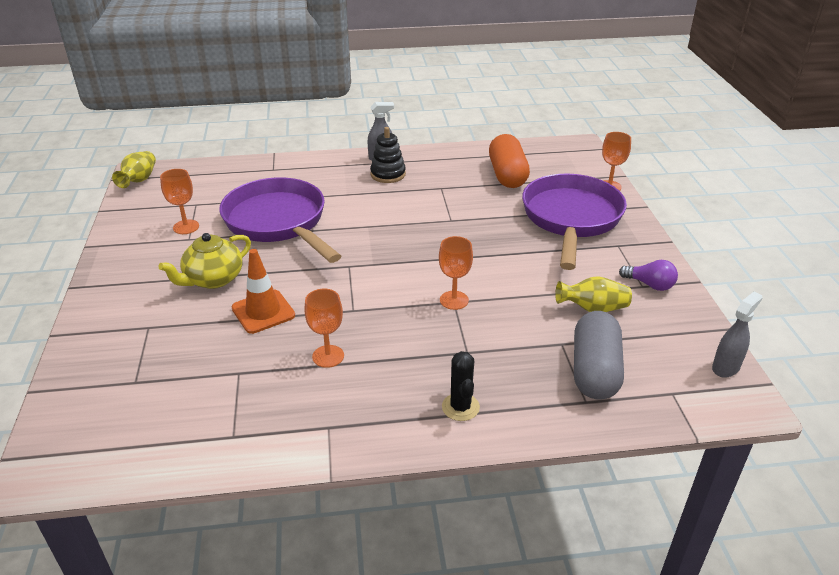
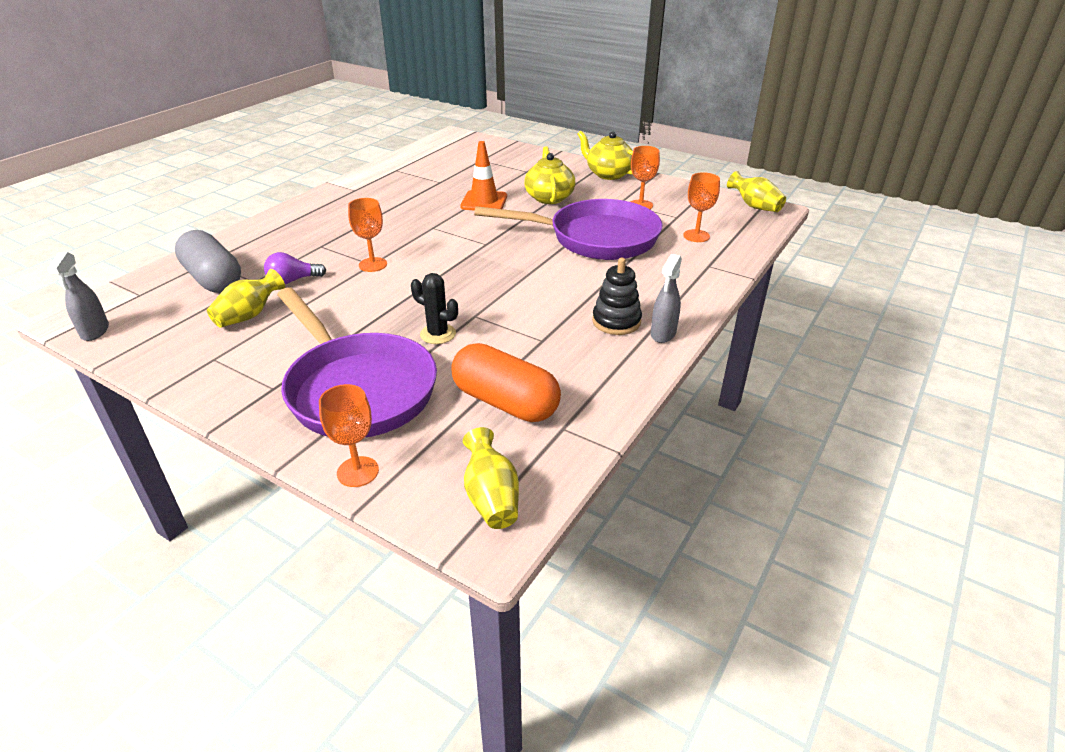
camera: 130 degrees right, 0 degrees up
(114, 271) = (608, 174): none -> yellow teapot
(328, 356) = (405, 206): orange goblet -> orange goblet (696, 236)
(460, 407) = (290, 225): black cactus -> black cactus (438, 334)
(564, 153) = (491, 497): none -> yellow vase
(650, 284) = (206, 364): purple light bulb -> purple light bulb (293, 280)

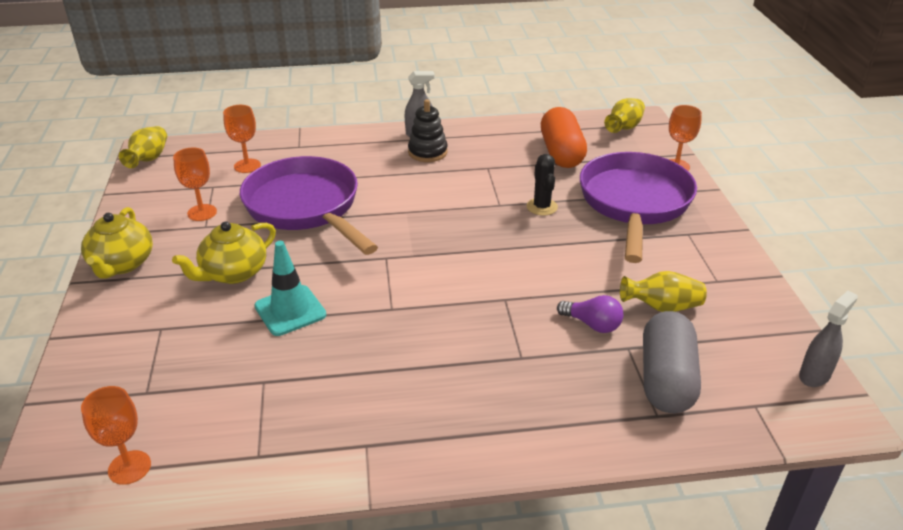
camera: 130 degrees left, 0 degrees up
(373, 264) = (505, 297): orange goblet -> orange goblet (129, 467)
(484, 201) = (290, 310): orange traffic cone -> turquoise traffic cone

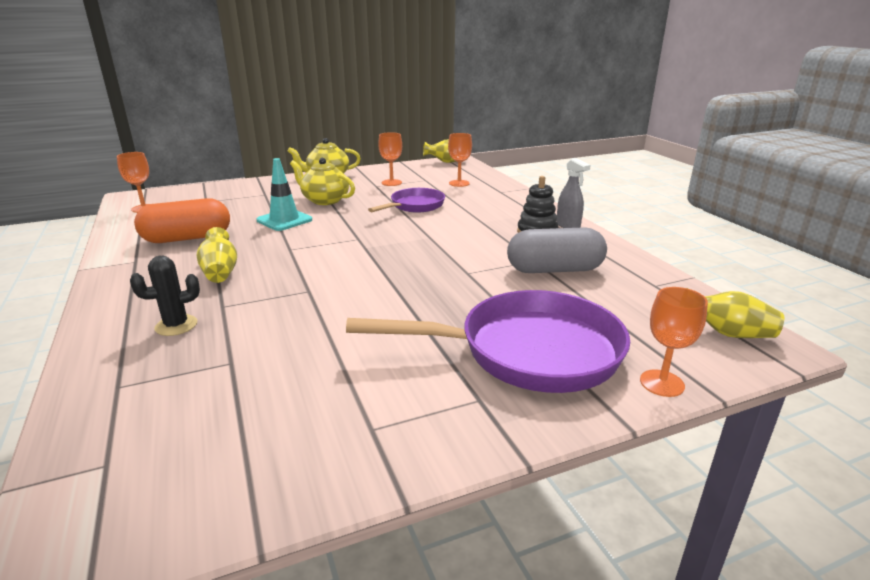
camera: 75 degrees right, 10 degrees down
(306, 207) = (414, 206): purple pan -> purple pan, size x0.57
(542, 207) = (478, 294): black cactus -> black cactus (176, 325)
(561, 153) = (606, 295): orange capsule -> orange capsule (187, 238)
(592, 324) = (270, 338): purple light bulb -> none
(662, 307) = (305, 383): yellow vase -> yellow vase (220, 272)
(666, 379) = (173, 390): grey capsule -> grey capsule (554, 270)
(814, 375) = (148, 534): grey spray bottle -> none

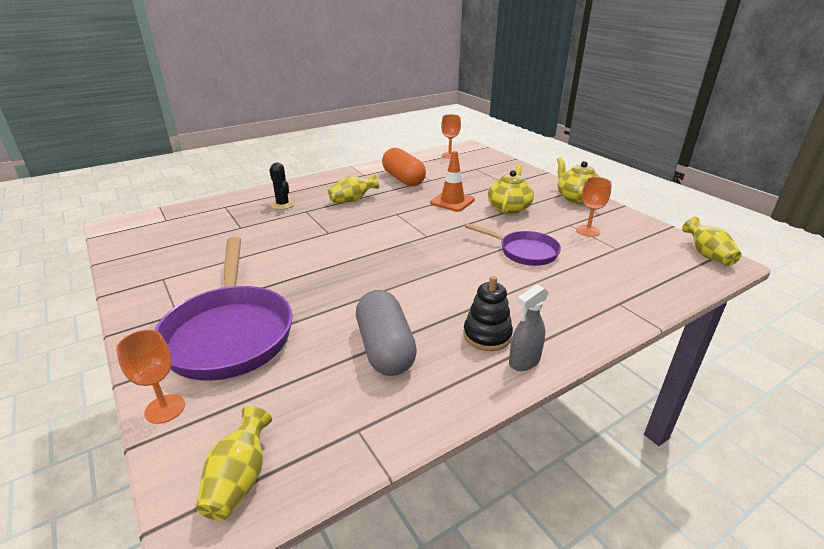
camera: 80 degrees right, 5 degrees up
(284, 220) = (452, 201): turquoise traffic cone -> orange traffic cone
(459, 183) = (625, 271): orange goblet -> none

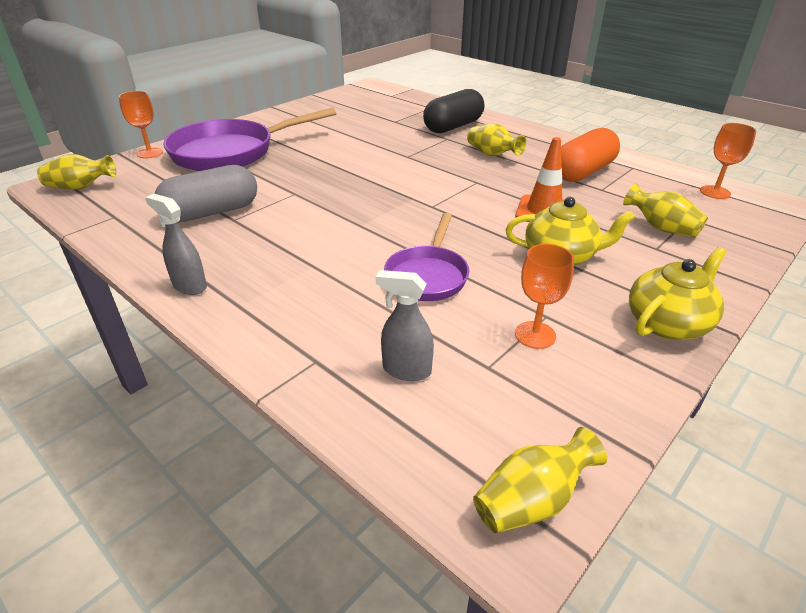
camera: 75 degrees right, 5 degrees up
(282, 204) = (453, 127): black cactus -> black capsule
(485, 177) = (661, 228): none -> yellow vase
(487, 335) = (233, 261): black stacking toy -> none
(623, 273) = (406, 370): none -> grey spray bottle

